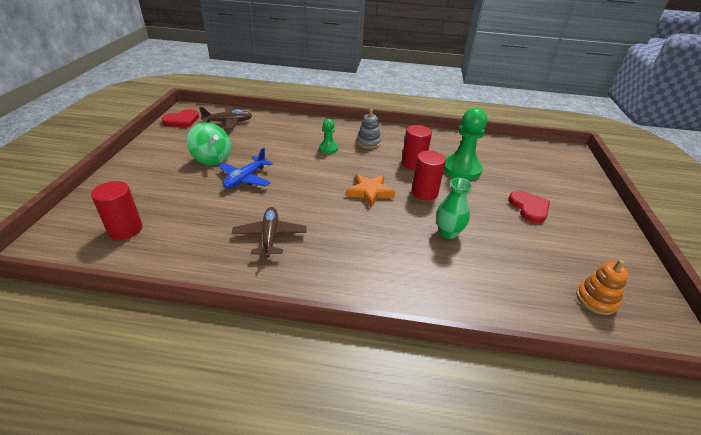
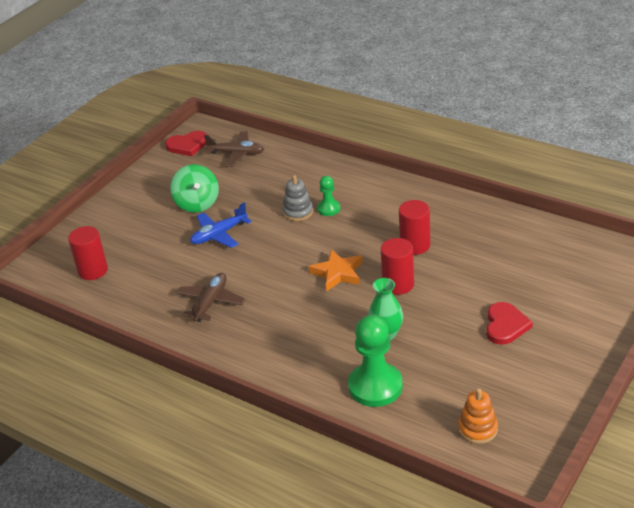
camera: 30 degrees right, 0 degrees up
(368, 142) = (382, 207): grey stacking toy -> grey stacking toy (298, 212)
(461, 169) = (468, 263): green pawn -> green pawn (375, 386)

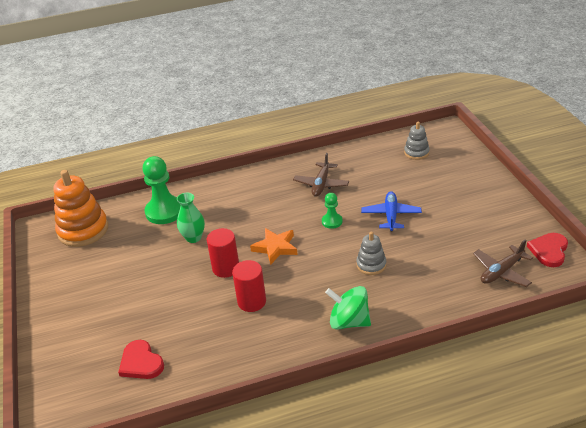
camera: 130 degrees right, 0 degrees up
(93, 271) = (416, 152): red cylinder -> grey stacking toy
(197, 203) = (445, 221): green spinning top -> green spinning top (349, 321)
(211, 302) = (321, 184): brown plane -> brown plane turned 45 degrees clockwise
(328, 209) = (355, 283): green pawn -> green pawn (332, 221)
(478, 429) = (83, 230): orange stacking toy -> orange stacking toy, size x1.87
(505, 325) = (122, 292): red heart -> red heart (141, 362)

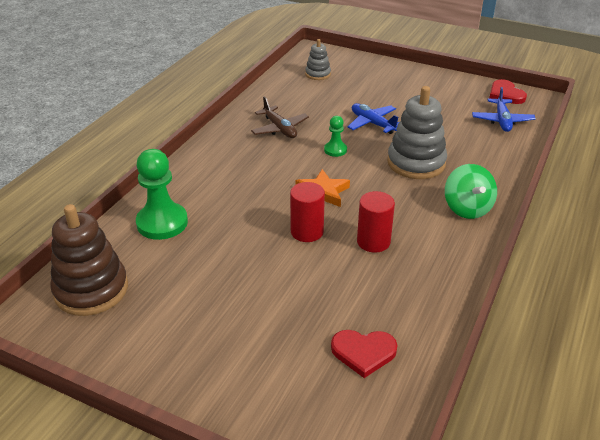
camera: 50 degrees left, 0 degrees up
(83, 230) = (91, 290): orange stacking toy -> brown stacking toy
(193, 238) = (232, 227): green vase -> none
(349, 321) = (467, 208): green spinning top -> green spinning top turned 75 degrees counterclockwise
(371, 265) = (416, 163): grey stacking toy -> grey stacking toy, size x1.87
(501, 272) = (502, 121): brown plane -> blue plane

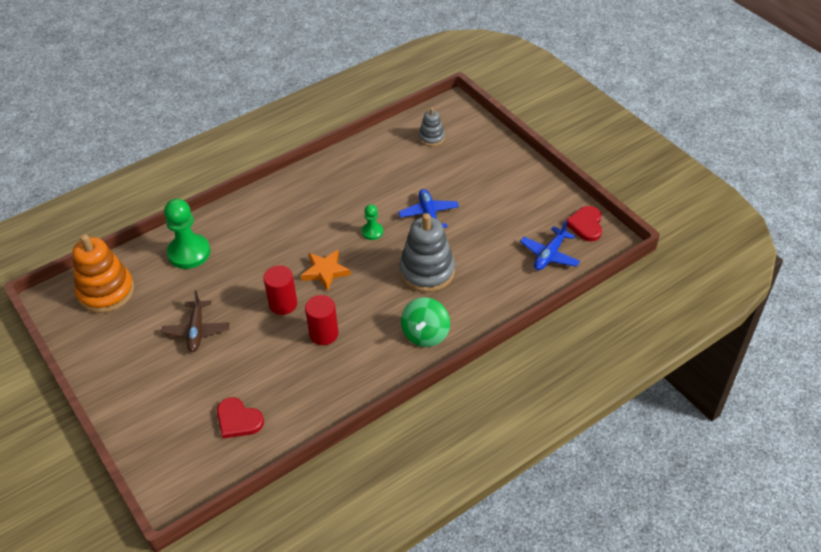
camera: 30 degrees right, 10 degrees up
(91, 290) = (106, 292): brown stacking toy -> orange stacking toy
(279, 129) = (346, 191): brown plane -> brown plane (196, 331)

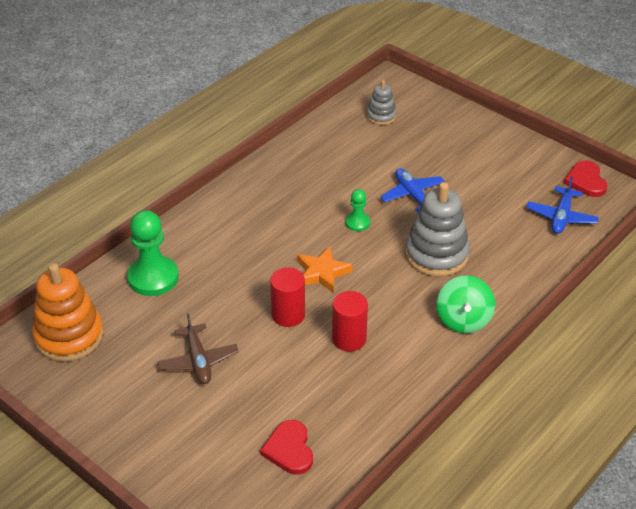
camera: 15 degrees left, 5 degrees down
(238, 420) = (289, 449): red heart -> red heart turned 60 degrees clockwise

